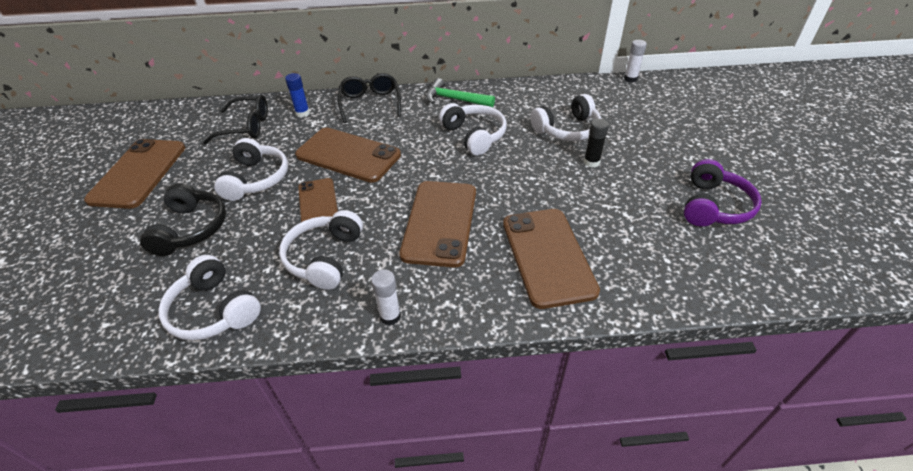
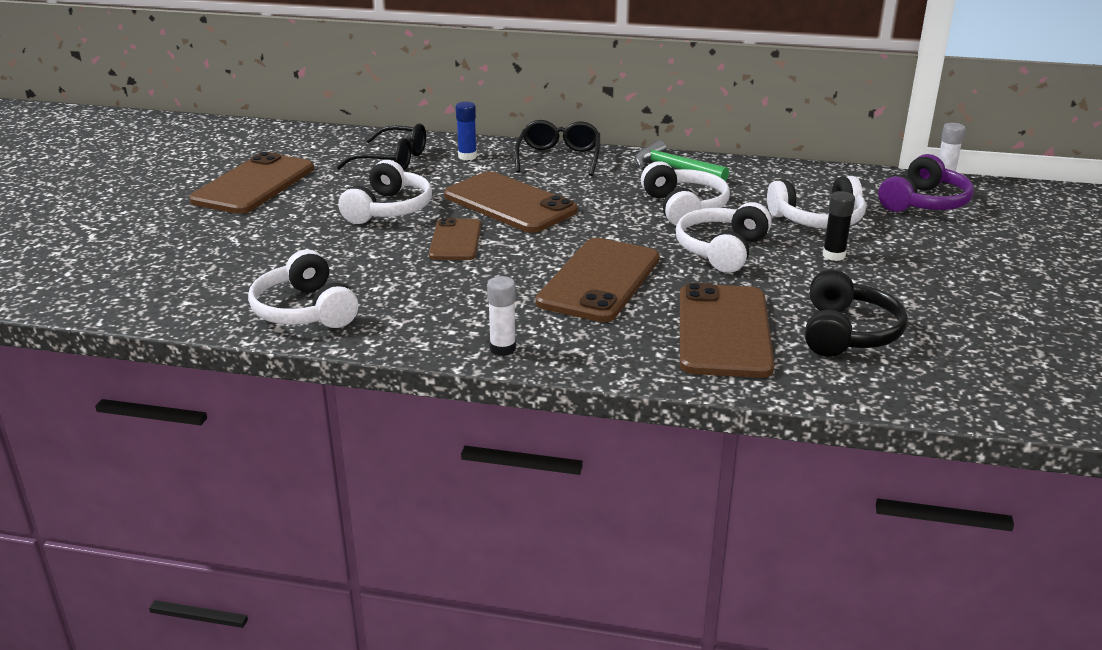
camera: 15 degrees right, 15 degrees down
(191, 229) = (300, 241): black headphones -> black headphones (847, 333)
(324, 257) = (445, 288): white headphones -> white headphones (721, 250)
(713, 206) = (984, 322): purple headphones -> purple headphones (924, 202)

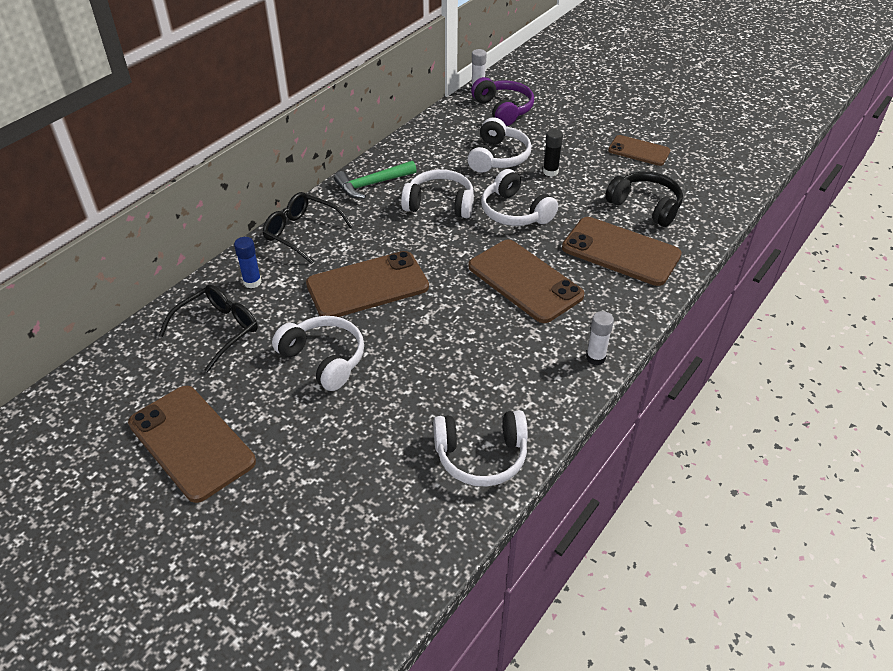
camera: 65 degrees left, 15 degrees up
(455, 240) = (413, 335): brown phone -> brown phone (639, 151)

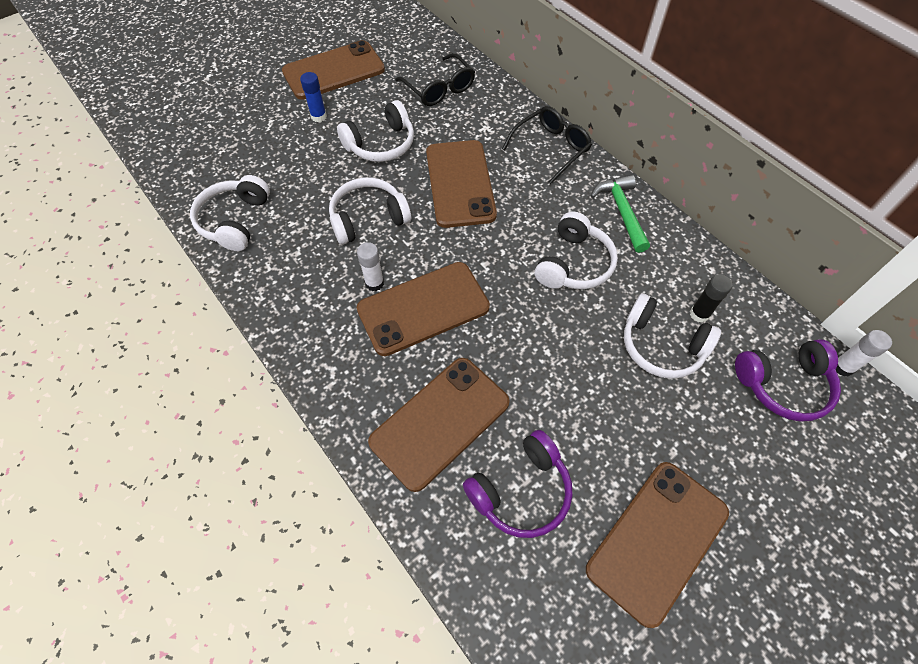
camera: 105 degrees right, 15 degrees up
(252, 282) = (490, 111): blue glue stick -> blue glue stick (318, 116)
(515, 212) = (543, 332): white headphones -> white headphones (368, 218)
(550, 172) = (620, 397): black glue stick -> black glue stick (699, 314)
(595, 358) = (294, 336): white glue stick -> white glue stick (374, 283)
(639, 151) = (657, 540): brown phone -> brown phone, size x1.67
(645, 206) = (521, 491): black headphones -> purple headphones

